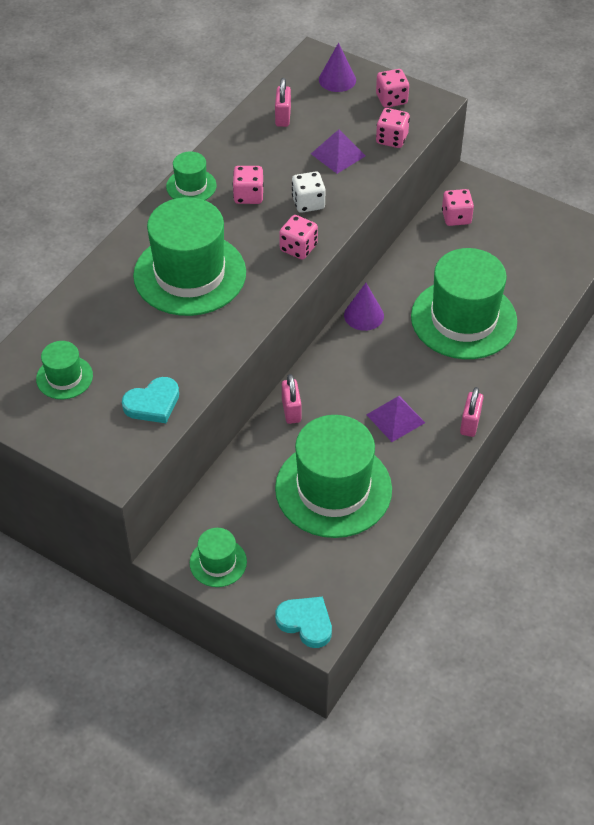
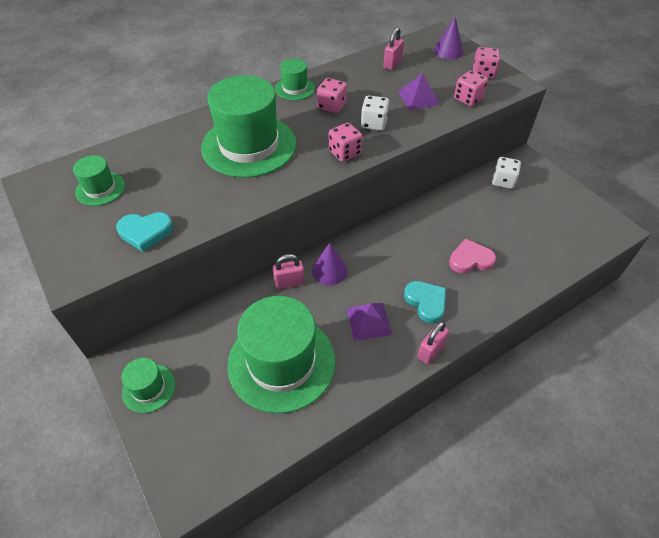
camera: 25 degrees right, 0 degrees up
(291, 411) = (289, 282): pink padlock -> pink padlock turned 60 degrees clockwise
(306, 623) = (179, 482): turquoise heart -> turquoise heart (426, 302)
(364, 315) = (390, 229): purple cone -> purple cone (329, 270)
(456, 217) = (503, 181): pink dice -> white dice
(463, 319) = (470, 259): green hat -> pink heart

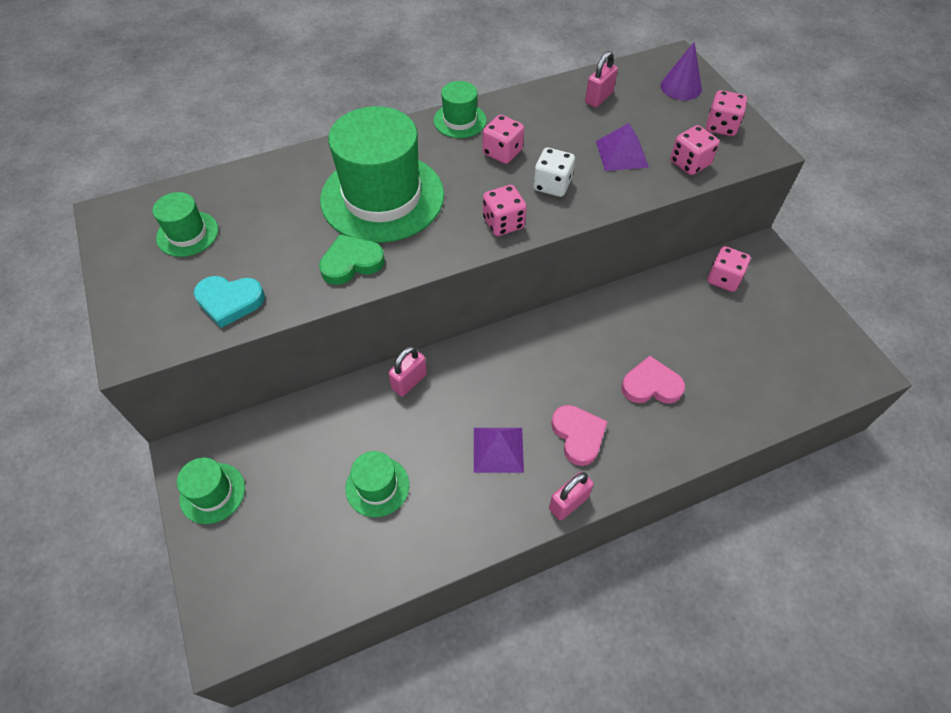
camera: 10 degrees right, 5 degrees up
(236, 193) = (351, 262): none -> green heart
(281, 362) = (377, 486): green hat -> green hat, size x0.47
(289, 282) = (409, 381): pink padlock -> pink padlock turned 45 degrees counterclockwise
(329, 270) = (463, 372): purple cone -> none
(426, 302) = (578, 435): turquoise heart -> pink heart
(503, 181) = (723, 279): white dice -> pink dice

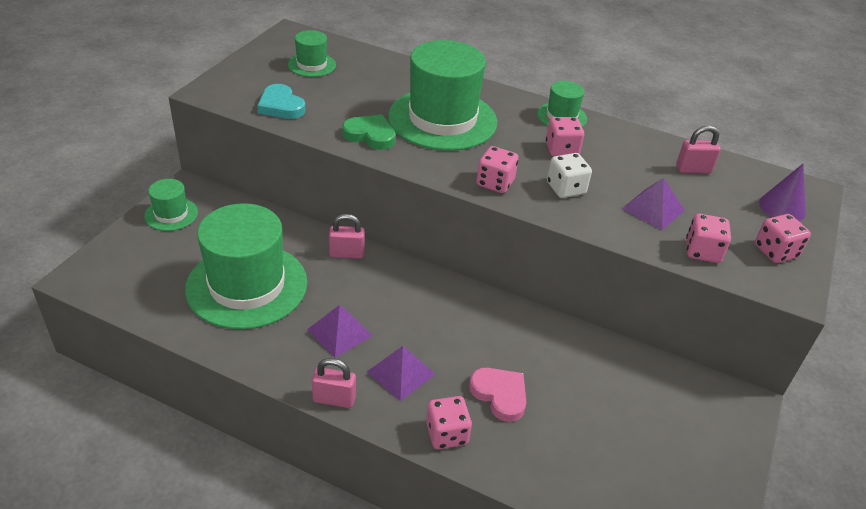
camera: 45 degrees right, 15 degrees down
(377, 486) = (247, 285): green hat -> green hat, size x2.12
(578, 435) = (401, 373): pink heart -> purple pyramid
(723, 279) = (673, 389): pink dice -> pink dice (447, 434)

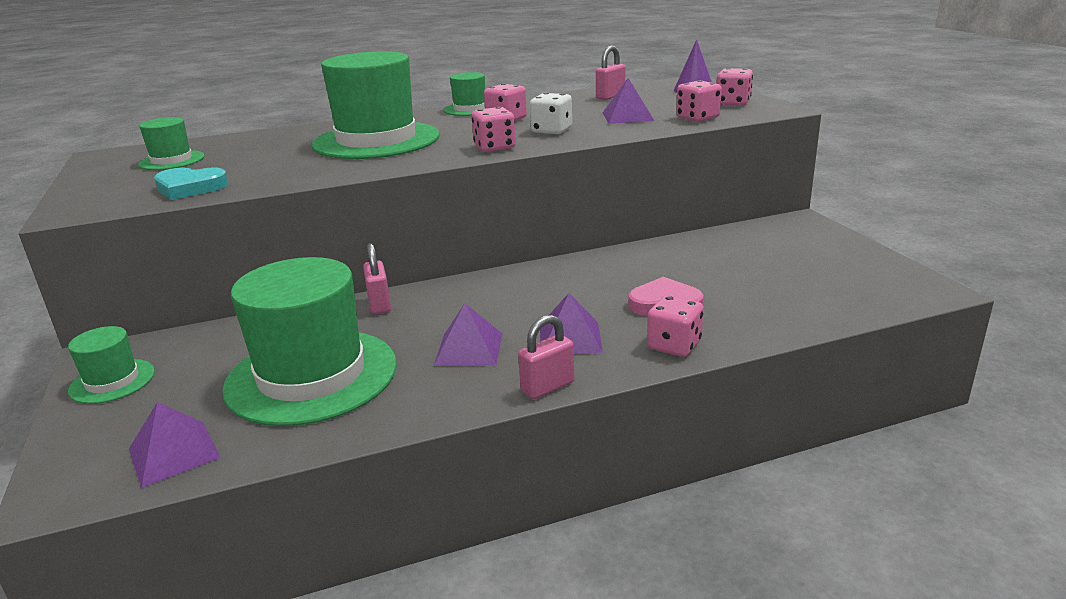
camera: 40 degrees left, 15 degrees down
(138, 289) = (174, 453): none -> purple pyramid
(347, 254) = (379, 304): pink padlock -> pink padlock turned 60 degrees counterclockwise
(370, 135) = (328, 168): green heart -> none

